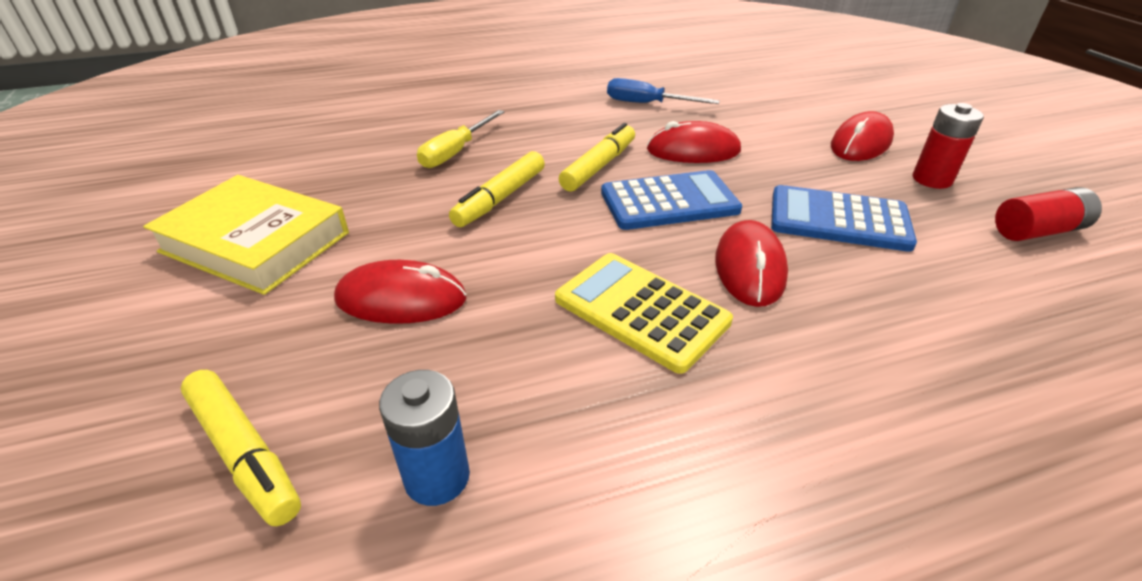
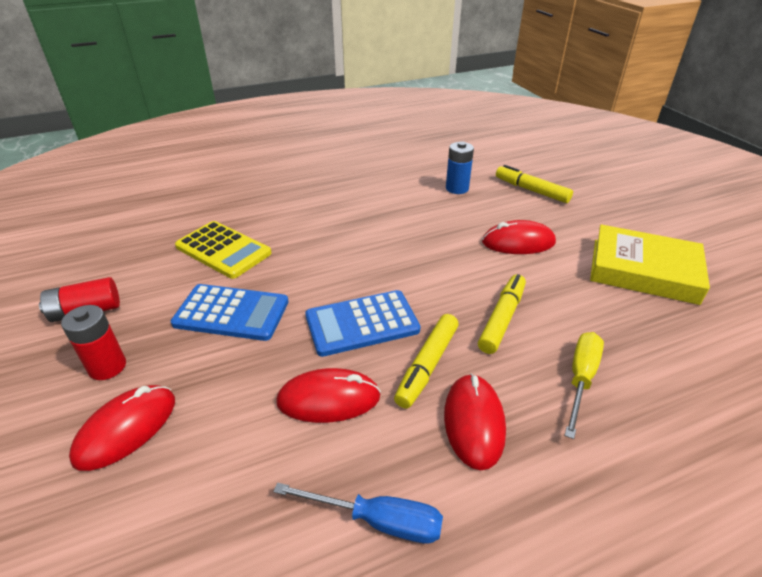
camera: 175 degrees right, 0 degrees up
(641, 311) = (385, 243): yellow calculator -> yellow calculator (223, 250)
(750, 268) = (316, 271): red mouse -> red mouse (473, 422)

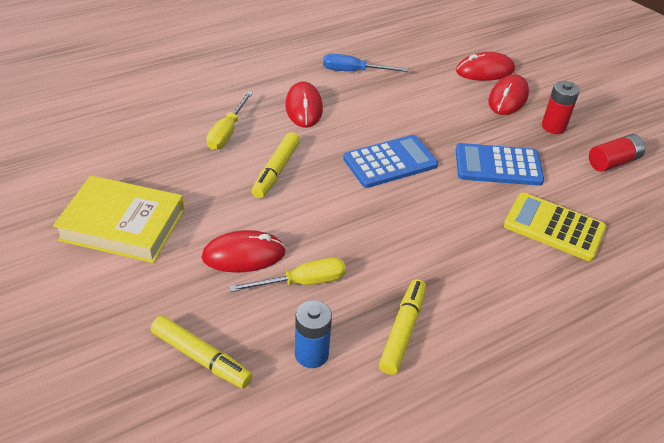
camera: 170 degrees right, 5 degrees up
(328, 399) = (397, 115): red mouse -> red mouse (485, 71)
(427, 365) = (335, 136): yellow marker -> yellow marker (403, 331)
(465, 223) = (302, 282): none -> yellow screwdriver

